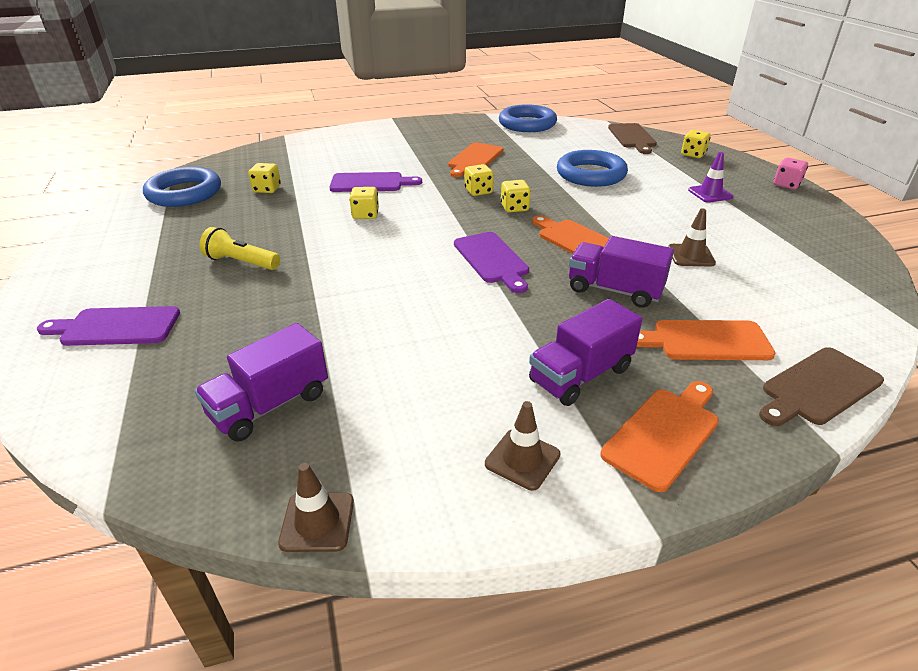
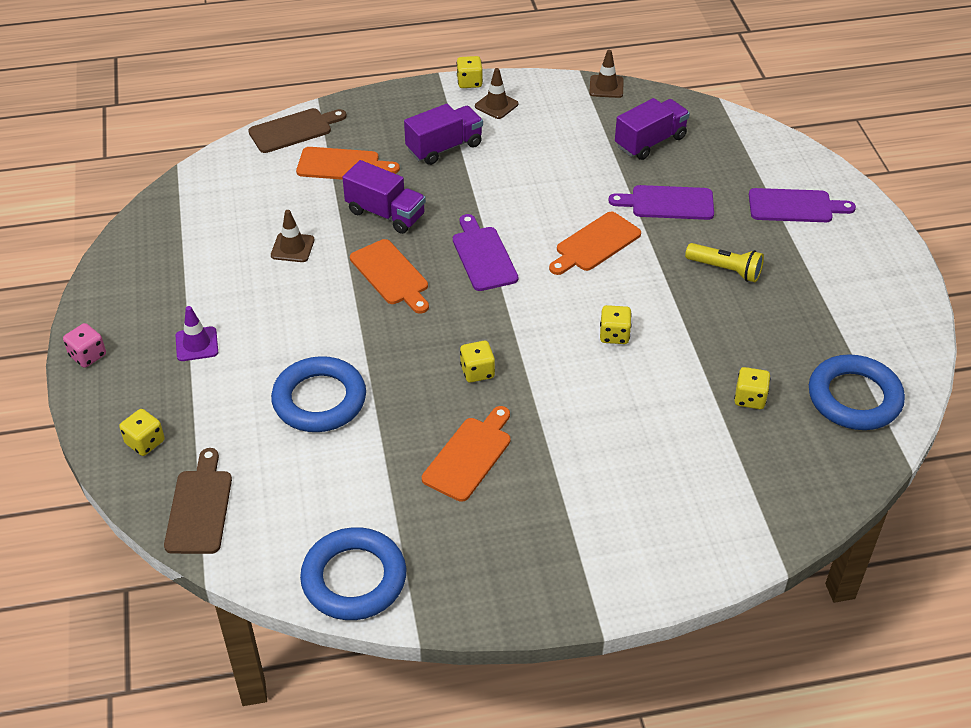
camera: 175 degrees left, 10 degrees up
(370, 183) = (616, 402): purple cutting board -> purple cutting board (667, 203)
(514, 208) = (441, 335): yellow dice -> yellow dice (469, 82)
(664, 434) = (409, 112): orange cutting board -> orange cutting board (595, 244)

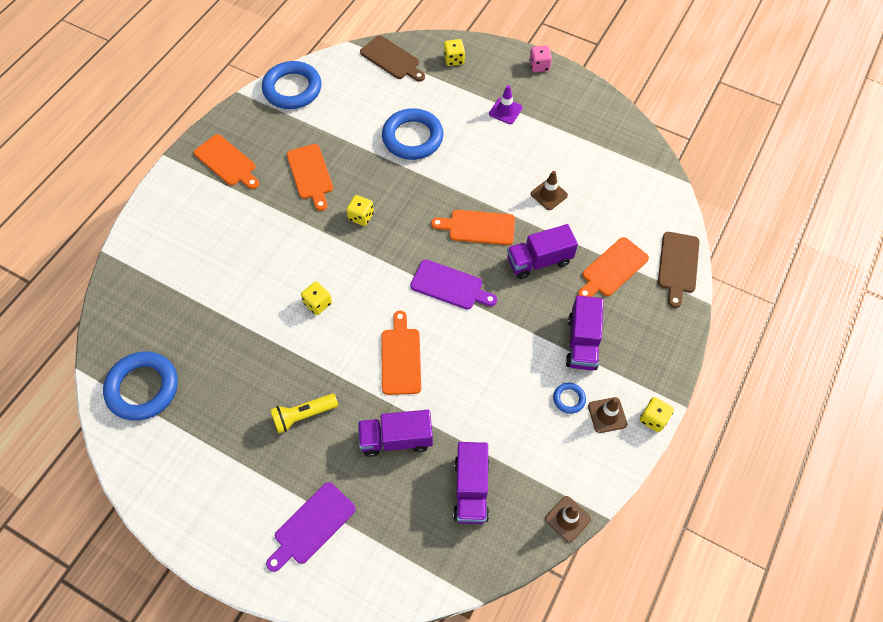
camera: 130 degrees right, 15 degrees up
(508, 130) = (569, 399): none -> blue ring
(540, 553) = (227, 162): none -> orange cutting board
(667, 203) = (396, 439): purple cutting board -> purple truck
(750, 398) = (203, 332): yellow dice -> none

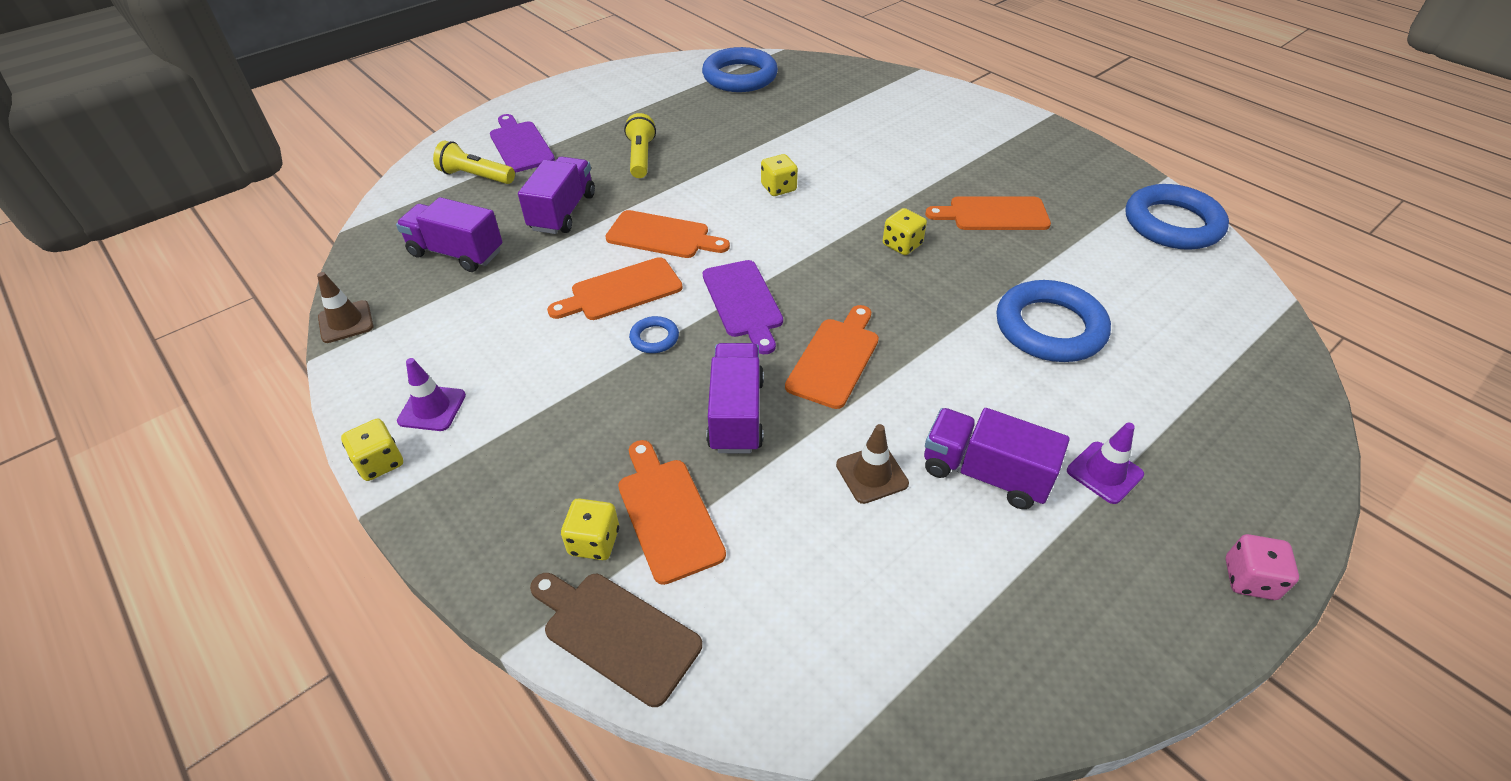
camera: 110 degrees right, 15 degrees down
(227, 162) = (1031, 153): orange cutting board -> orange cutting board (621, 291)
(371, 536) = (475, 176): none -> yellow flashlight
(391, 59) = (1251, 343): brown cutting board -> none
(450, 286) = (743, 302): purple cutting board -> purple cutting board turned 60 degrees counterclockwise
(454, 59) = (1258, 431): yellow dice -> yellow dice (594, 541)
(569, 399) = (489, 374): blue ring -> blue ring (654, 338)
(582, 342) = (561, 420): purple truck -> purple truck (984, 473)
(607, 415) = (432, 408): brown traffic cone -> purple traffic cone

